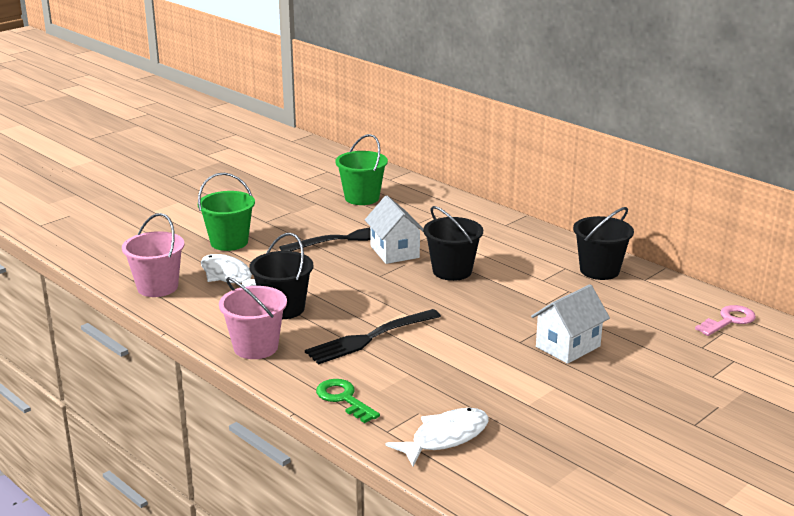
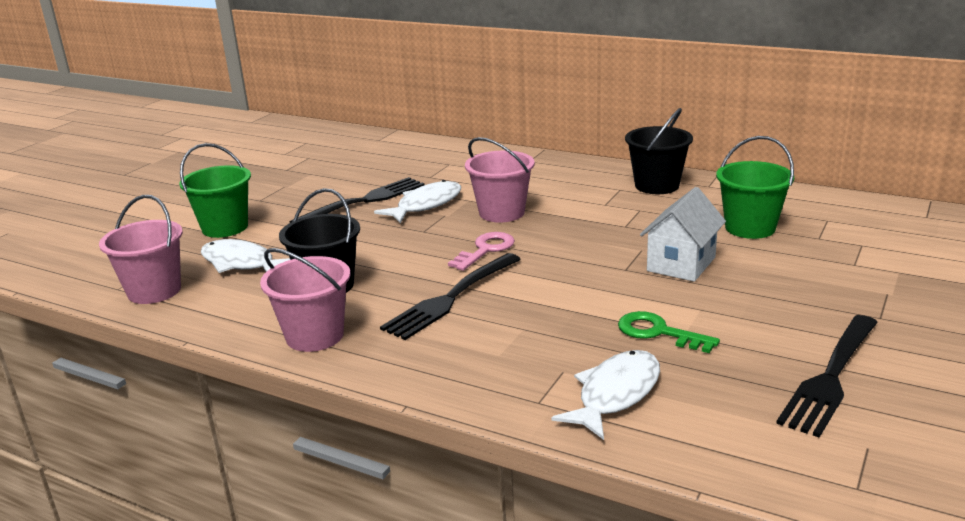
camera: 15 degrees left, 0 degrees up
(344, 399) = (461, 374): green key -> green key (659, 332)
(362, 198) = (358, 161): green bucket -> green bucket (750, 228)
(394, 252) = (425, 205): white house -> white fish
(452, 271) = (501, 213): black bucket -> pink bucket
(615, 461) = (831, 377): none -> black fork
(729, 320) = (823, 208): pink key -> pink key (485, 250)

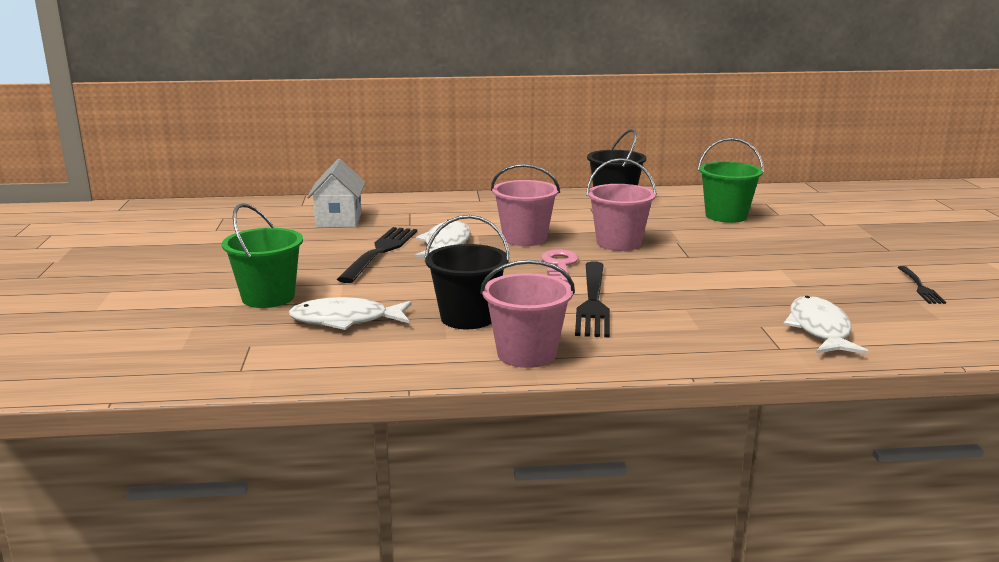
camera: 35 degrees left, 5 degrees down
(154, 291) = (290, 361): pink bucket -> pink bucket (618, 243)
(659, 332) = (780, 288): green key -> none
(681, 264) = (720, 245): white house -> white house (339, 220)
(831, 377) = (920, 287): black fork -> black fork, size x0.54

